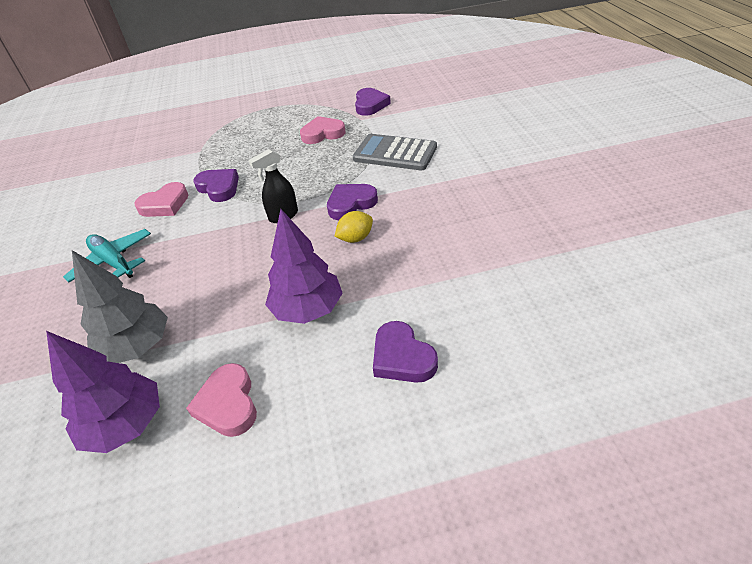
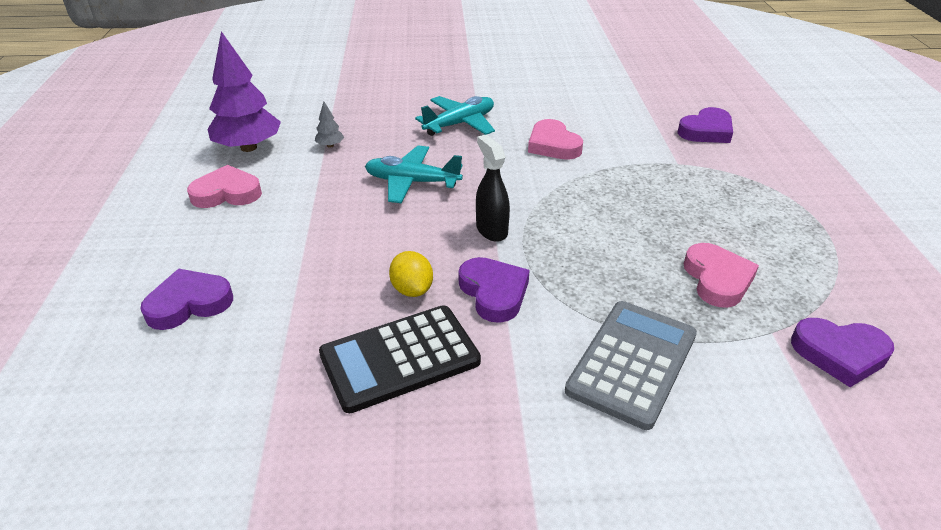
camera: 95 degrees right, 5 degrees down
(137, 347) = (330, 145): grey tree -> grey tree, size x0.42
(215, 270) = (412, 182): none -> turquoise plane
(219, 188) = (577, 180): purple heart -> purple heart (706, 131)
(308, 310) = (307, 242): purple tree -> none
(420, 229) = (400, 358): none -> black calculator

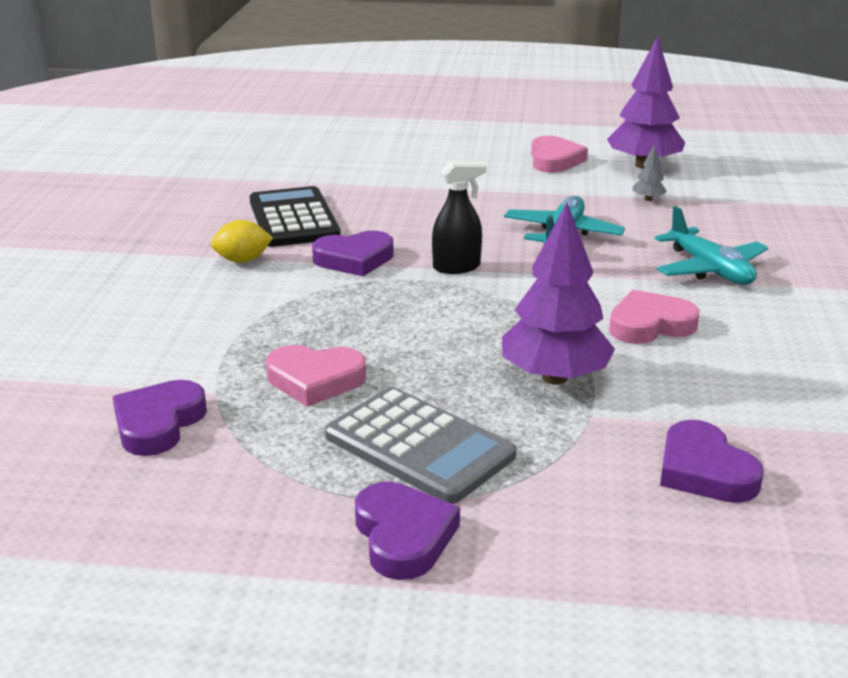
camera: 100 degrees right, 10 degrees down
(189, 303) = (397, 155): purple heart -> purple heart (403, 536)
(412, 289) = (376, 227): yellow lemon -> yellow lemon (242, 260)
(632, 363) = (226, 307): grey calculator -> grey calculator (419, 446)
(643, 177) = (554, 377): none -> purple tree

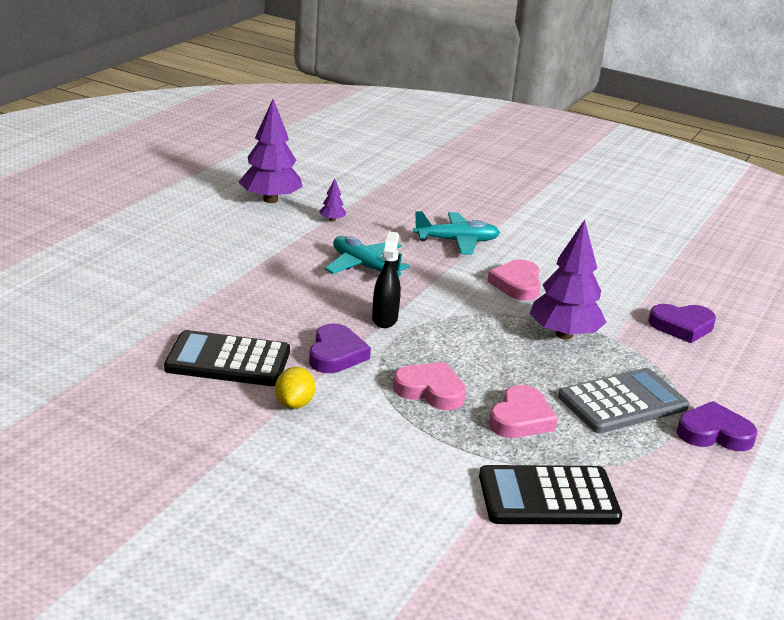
camera: 70 degrees left, 0 degrees up
(158, 423) = (548, 497): purple heart -> black calculator
(554, 160) = (223, 224): pink heart -> pink heart (430, 391)
(648, 199) = (332, 220): grey tree -> purple tree

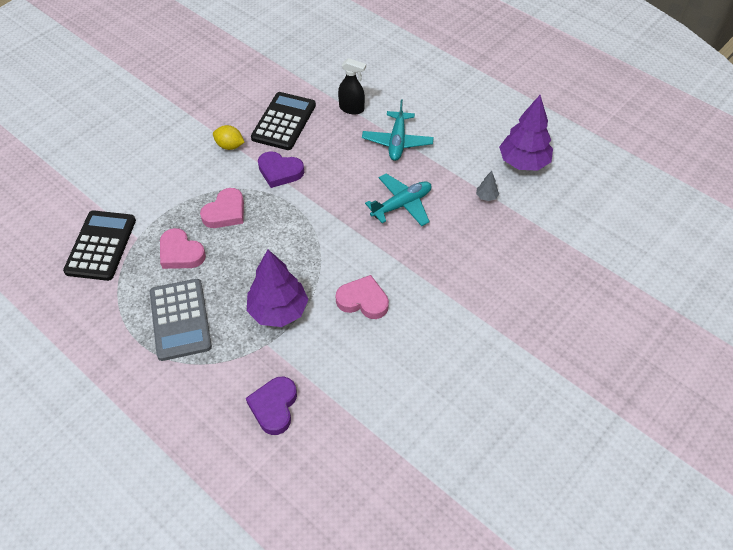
camera: 105 degrees right, 25 degrees up
(332, 220) = (486, 197): purple tree -> grey tree
(384, 319) = (320, 204): black spray bottle -> black spray bottle (351, 109)
(457, 241) = (445, 276): turquoise plane -> turquoise plane (397, 142)
(714, 433) = (126, 366): purple heart -> none

